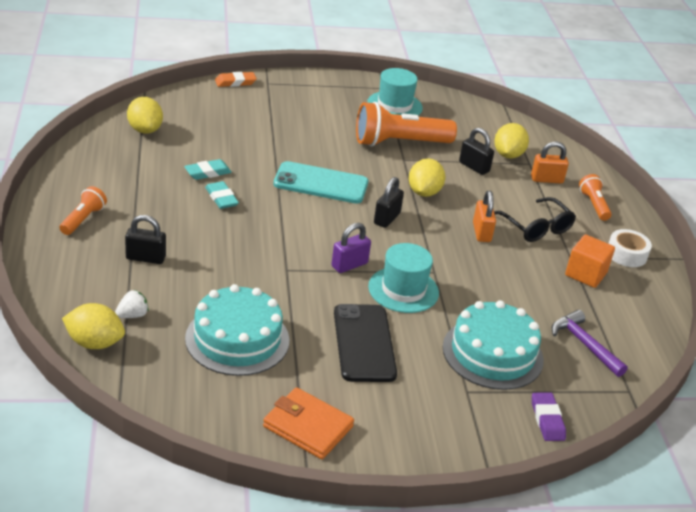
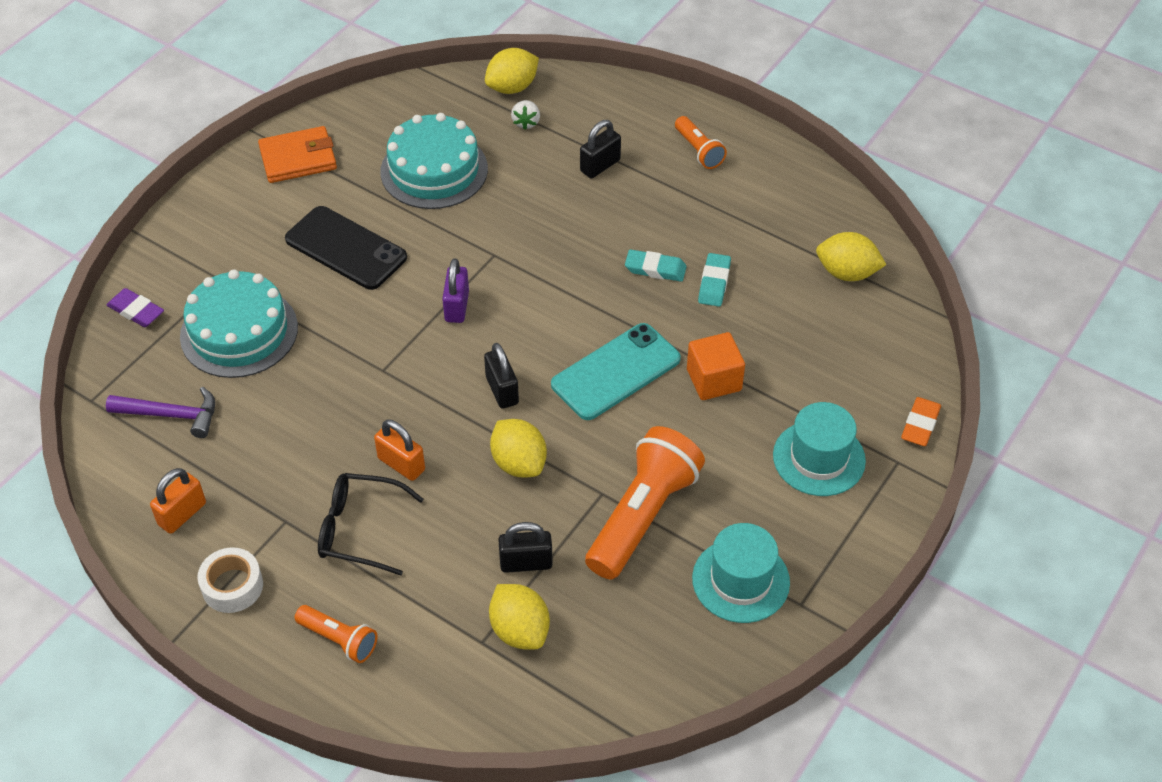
camera: 135 degrees right, 15 degrees up
(403, 290) = (382, 325): turquoise hat -> turquoise hat (819, 458)
(546, 179) = (432, 630): orange padlock -> orange padlock (182, 514)
(585, 274) = (247, 509): orange cube -> orange cube (714, 380)

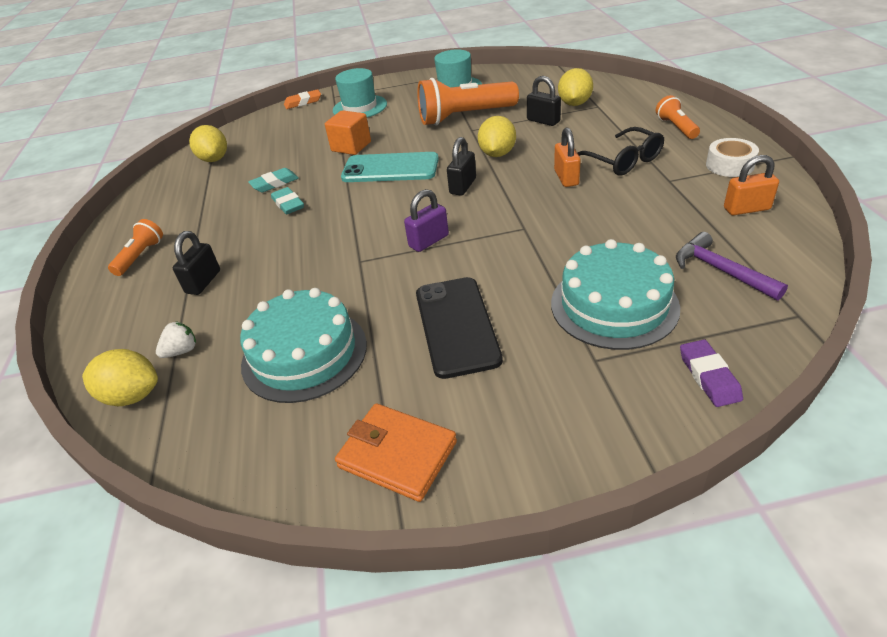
camera: 130 degrees left, 10 degrees down
(600, 166) = (203, 282): black padlock -> black padlock turned 75 degrees counterclockwise

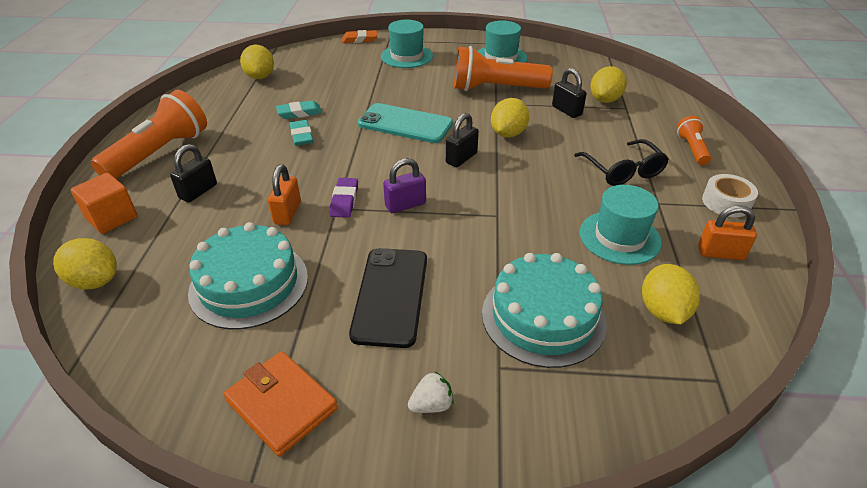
camera: 10 degrees right, 0 degrees up
(140, 256) = (159, 153): orange flashlight -> orange flashlight, size x1.95
(182, 351) = (152, 251): white strawberry -> white strawberry (431, 405)
(351, 146) = (381, 93): orange cube -> orange cube (112, 218)
(566, 178) = (560, 174): orange padlock -> orange padlock (287, 213)
(649, 218) = (619, 237): none -> turquoise hat
(709, 376) = (598, 417): purple eraser -> purple eraser (344, 200)
(721, 271) = (663, 311): purple hammer -> yellow lemon

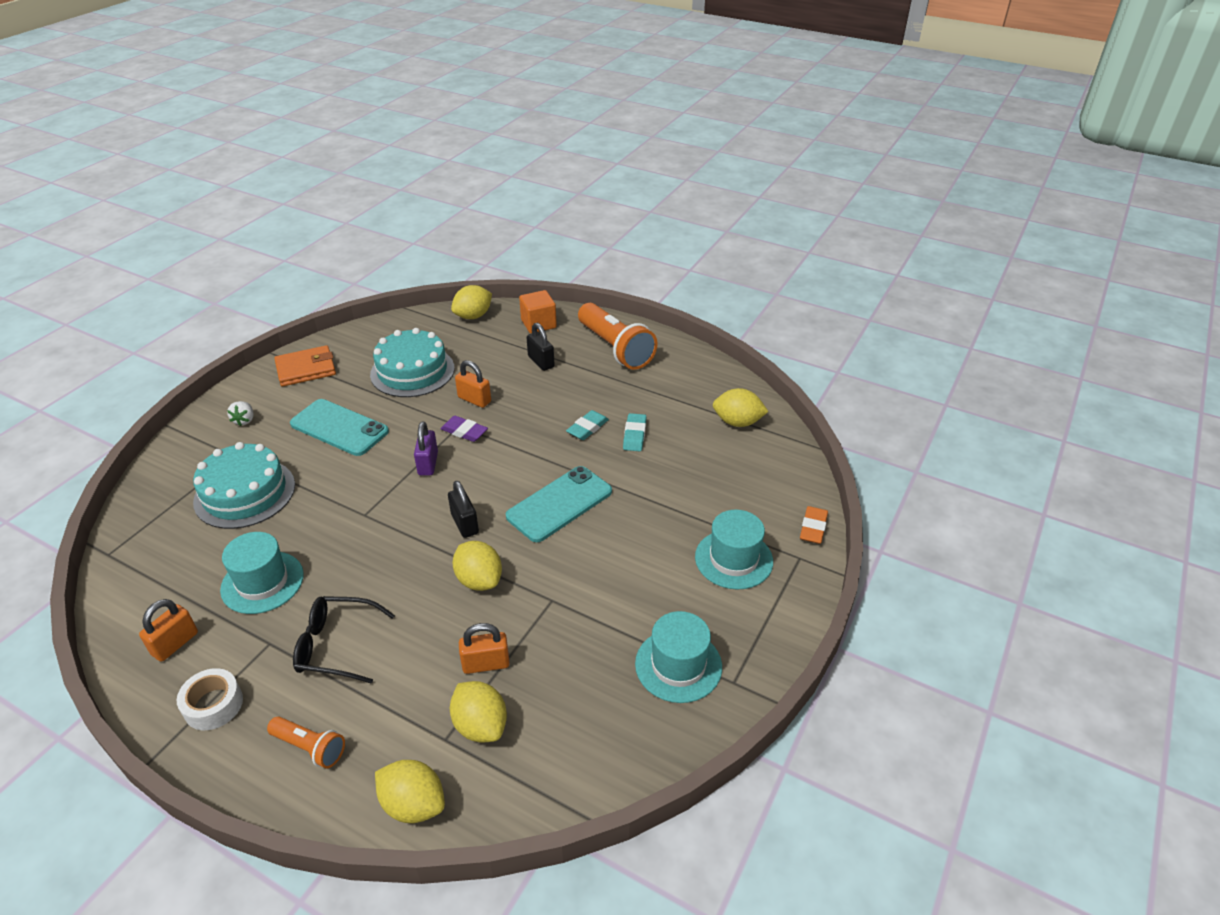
camera: 115 degrees right, 0 degrees up
(301, 136) = (587, 428): turquoise eraser -> turquoise eraser turned 60 degrees counterclockwise
(390, 296) = (339, 428): black phone -> turquoise phone
(496, 88) = (587, 616): orange flashlight -> none
(566, 110) = (486, 664): black padlock -> orange padlock
(663, 311) = (177, 561): yellow lemon -> yellow lemon (413, 804)

